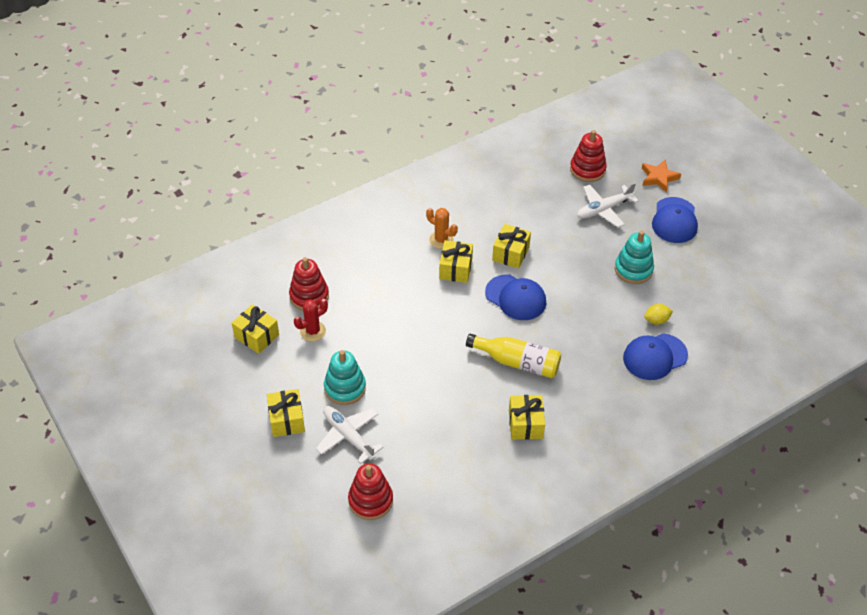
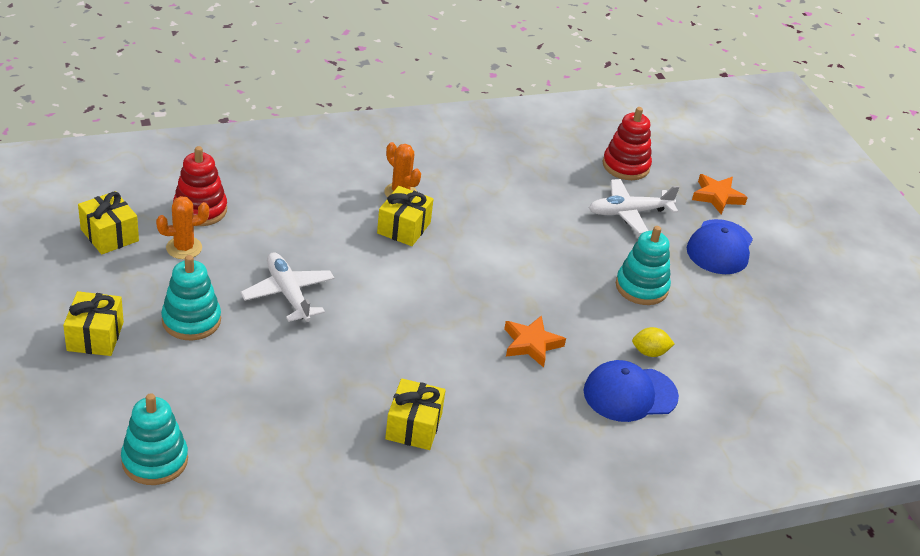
camera: 10 degrees right, 10 degrees down
(313, 331) = (184, 248): red cactus -> orange cactus
(348, 436) = (166, 376): white plane -> white plane (288, 294)
(370, 500) = (155, 460): red stacking toy -> turquoise stacking toy
(510, 253) = (484, 229): yellow gift -> none
(515, 297) = (468, 278): blue cap -> none
(517, 362) = (436, 351): yellow bottle -> none
(577, 337) = (531, 344): none -> orange star

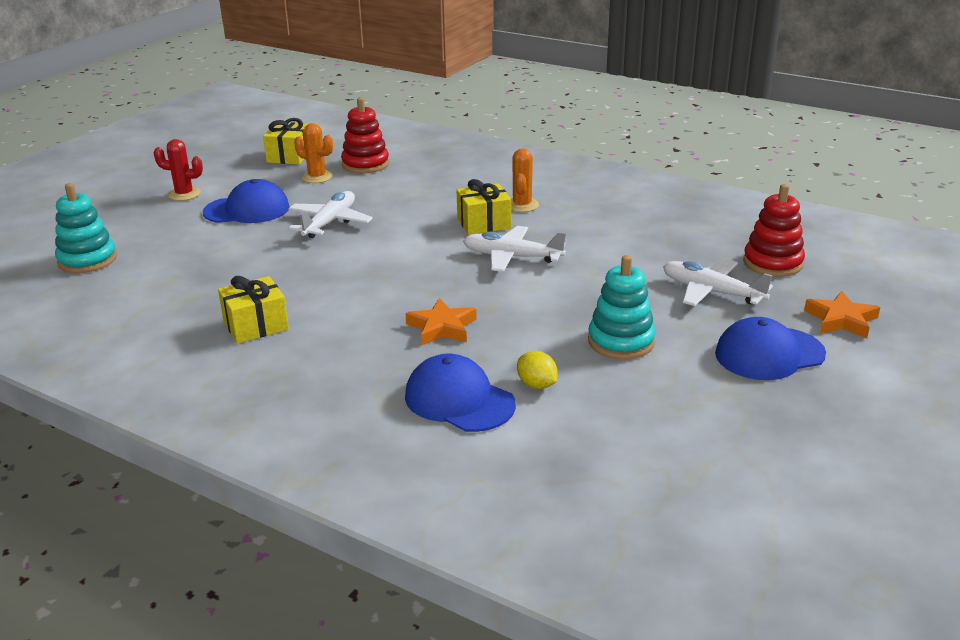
camera: 55 degrees right, 10 degrees down
(95, 336) = (184, 194): yellow gift -> red cactus
(191, 320) = (247, 210): turquoise stacking toy -> blue cap
(474, 251) = (512, 257): none -> white plane

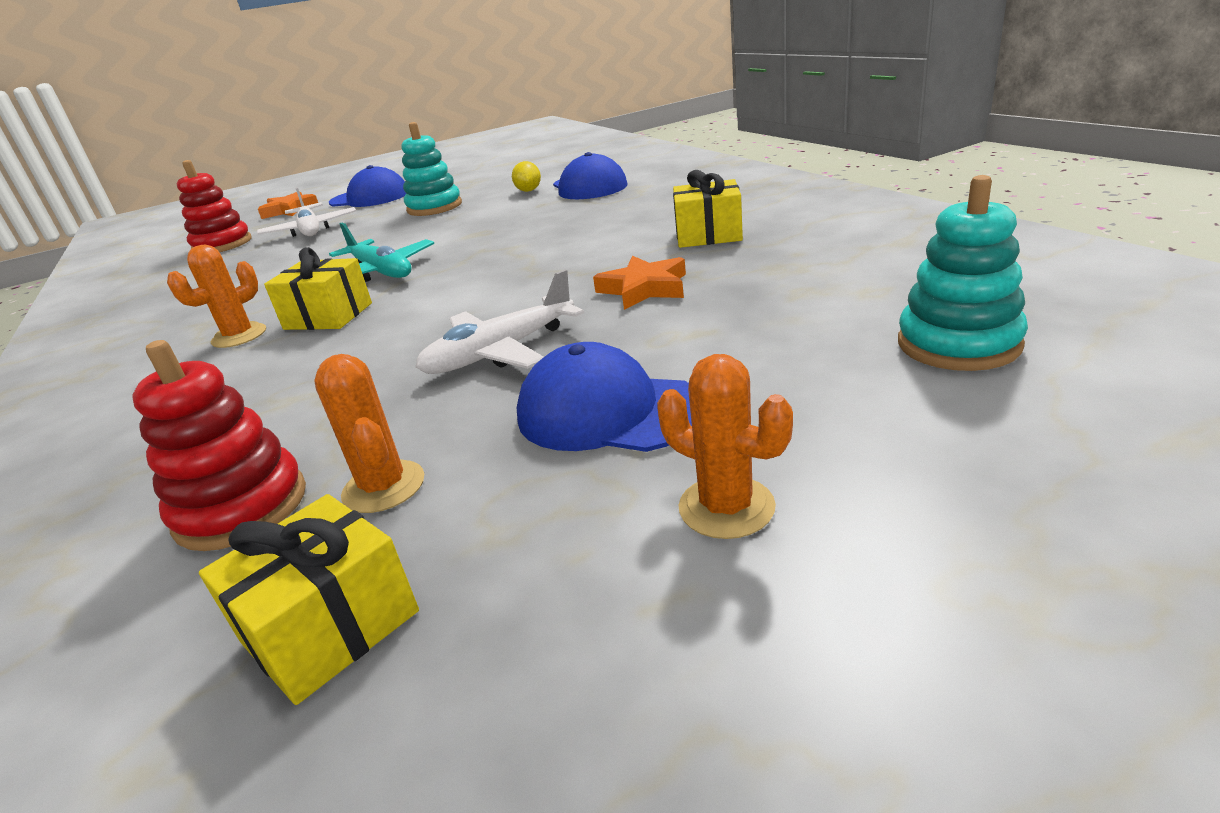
camera: 145 degrees left, 0 degrees up
(184, 194) = (726, 507): red cactus -> orange cactus
(442, 327) = (540, 222): orange star -> orange star (644, 288)
(512, 257) = (381, 272): white plane -> turquoise plane

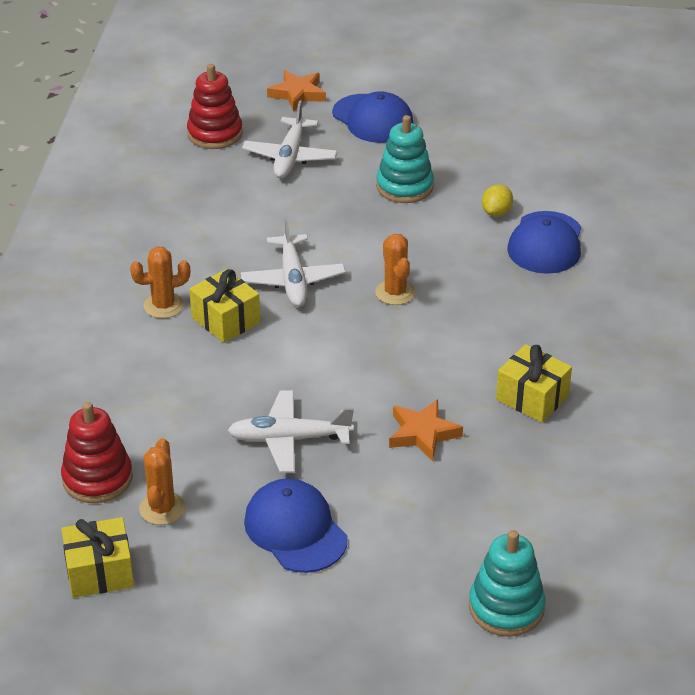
camera: 30 degrees right, 10 degrees up
(381, 272) = (293, 280): turquoise plane -> white plane
(726, 507) = (283, 621): orange cactus -> orange cactus (395, 292)

